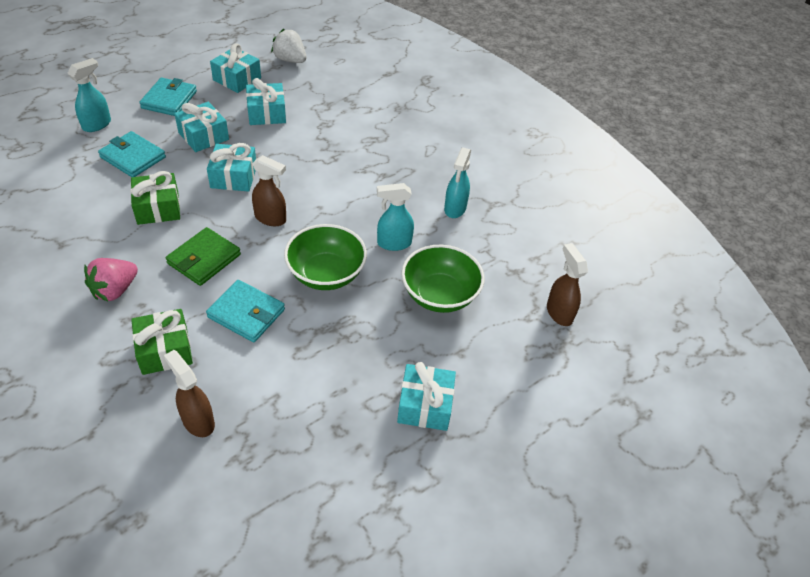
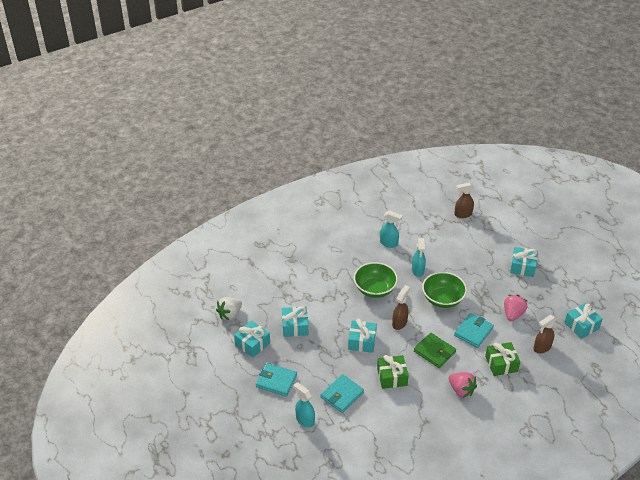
camera: 80 degrees left, 5 degrees down
(203, 136) = (319, 359): turquoise gift -> turquoise gift (581, 326)
(290, 378) = (513, 314): none -> pink strawberry
(439, 295) = (454, 256): green bowl -> green bowl (375, 289)

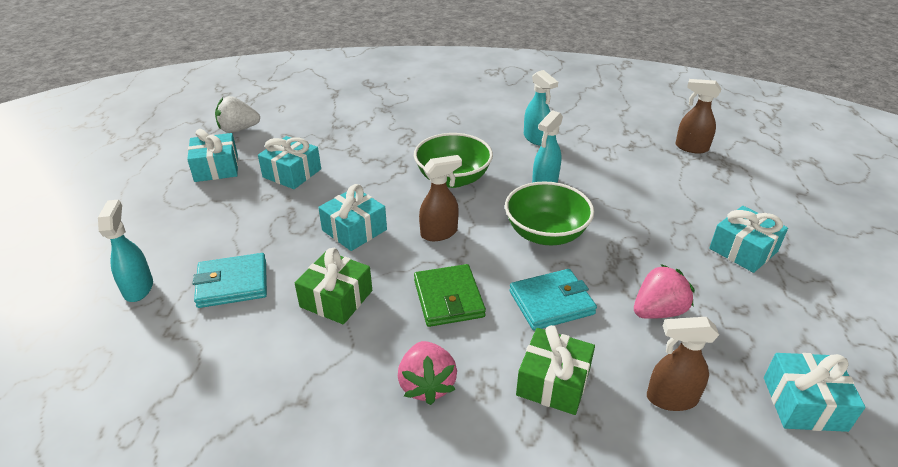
camera: 35 degrees right, 5 degrees down
(276, 381) = (179, 221): turquoise wallet -> none

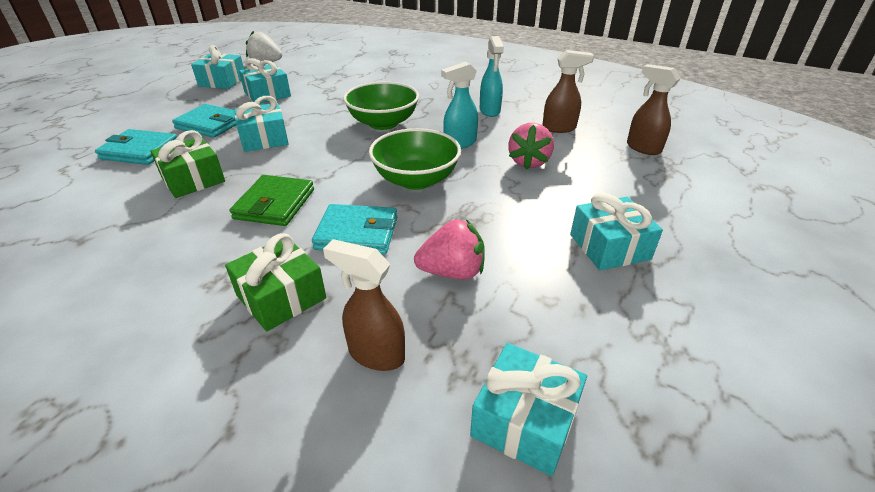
camera: 25 degrees right, 0 degrees up
(138, 288) = (83, 138): turquoise spray bottle -> none
(273, 228) = (210, 124): none -> turquoise wallet
(427, 385) = (178, 261): pink strawberry -> pink strawberry (529, 162)
(439, 233) = (326, 157): brown spray bottle -> brown spray bottle (559, 128)

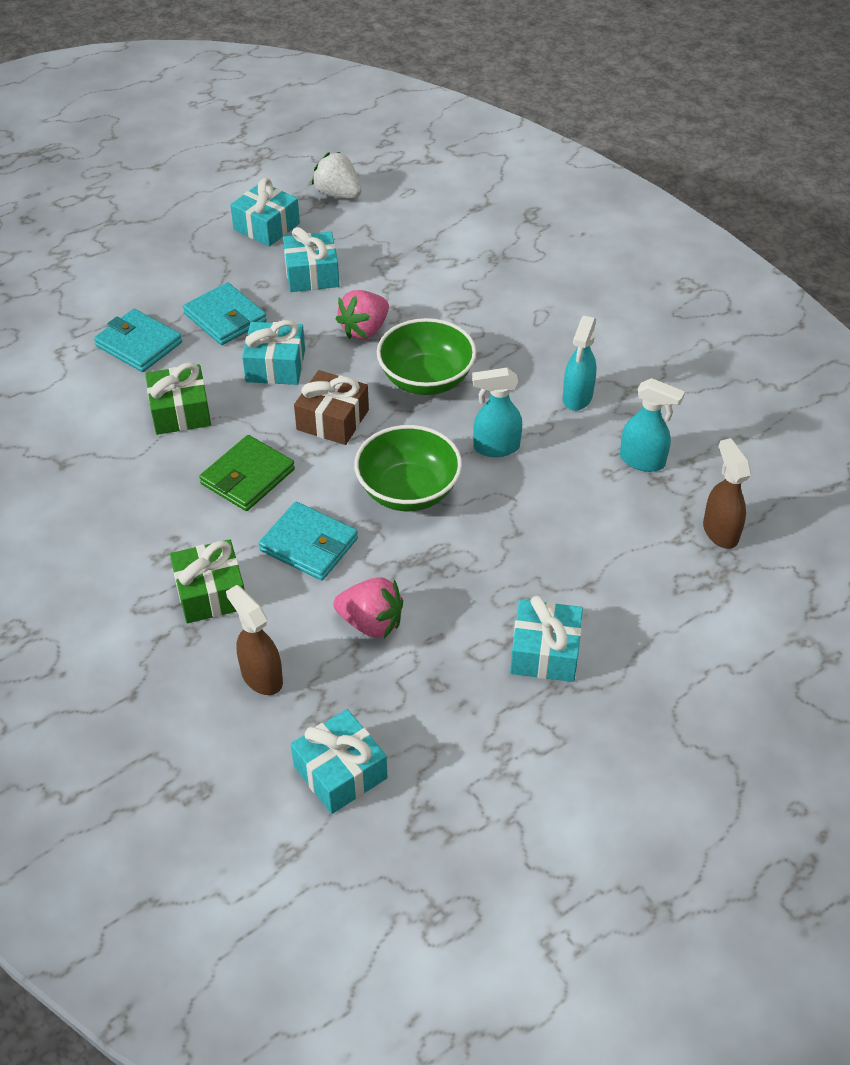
camera: 25 degrees right, 10 degrees up
(328, 156) = (332, 420): none -> brown gift
(529, 162) = (556, 507): pink strawberry -> pink strawberry (364, 330)
(559, 128) = (643, 461): brown spray bottle -> turquoise spray bottle

